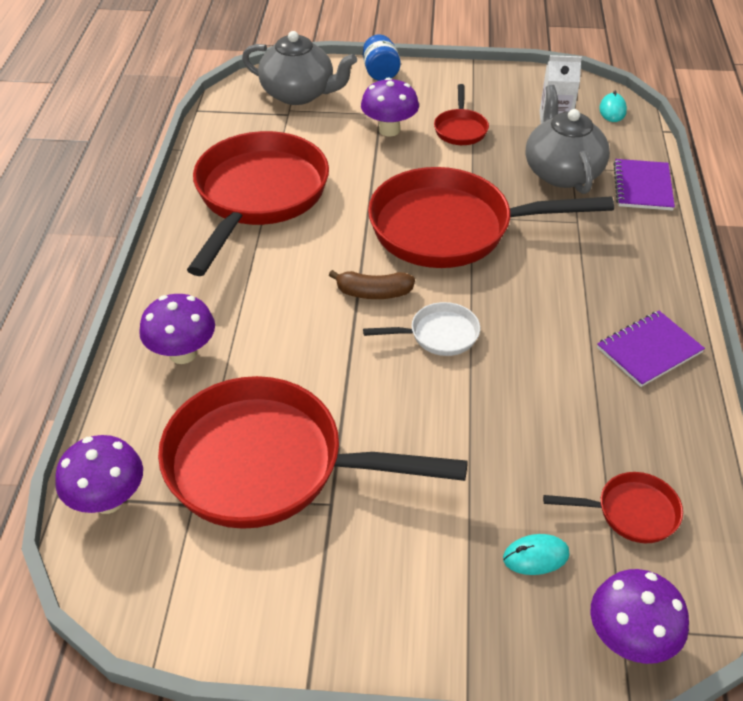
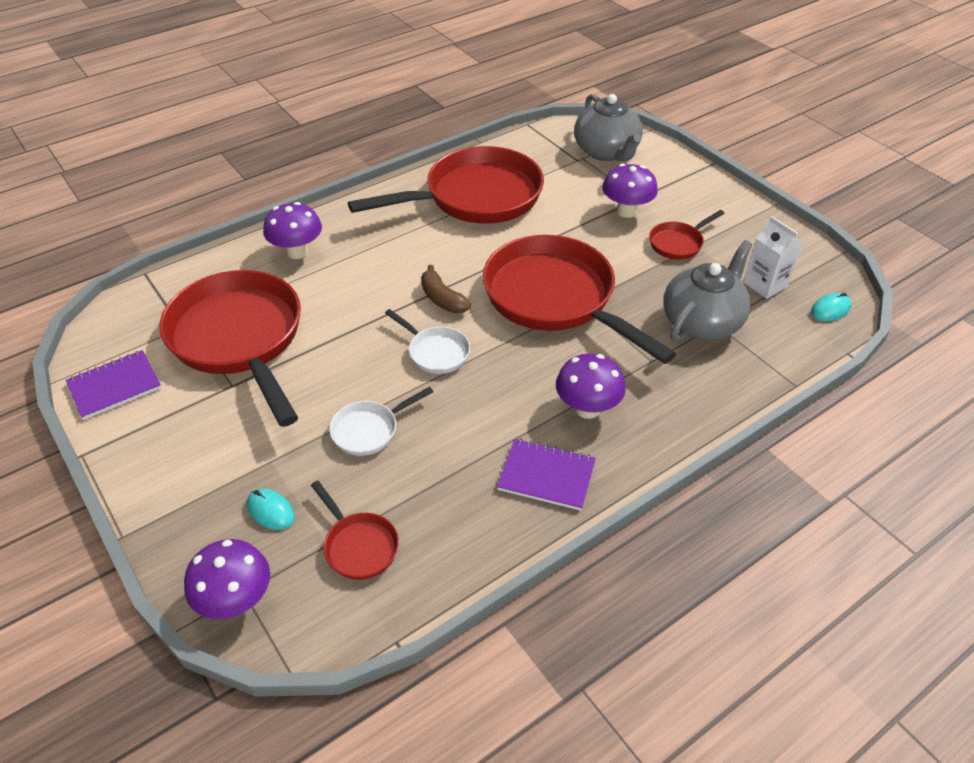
camera: 50 degrees right, 0 degrees up
(108, 500) = (157, 293): purple mushroom -> purple mushroom (587, 408)
(380, 73) = (687, 171): blue jar -> none
(495, 432) = (369, 430): none -> white pan
(642, 186) = (749, 377): purple notebook -> purple notebook (114, 386)

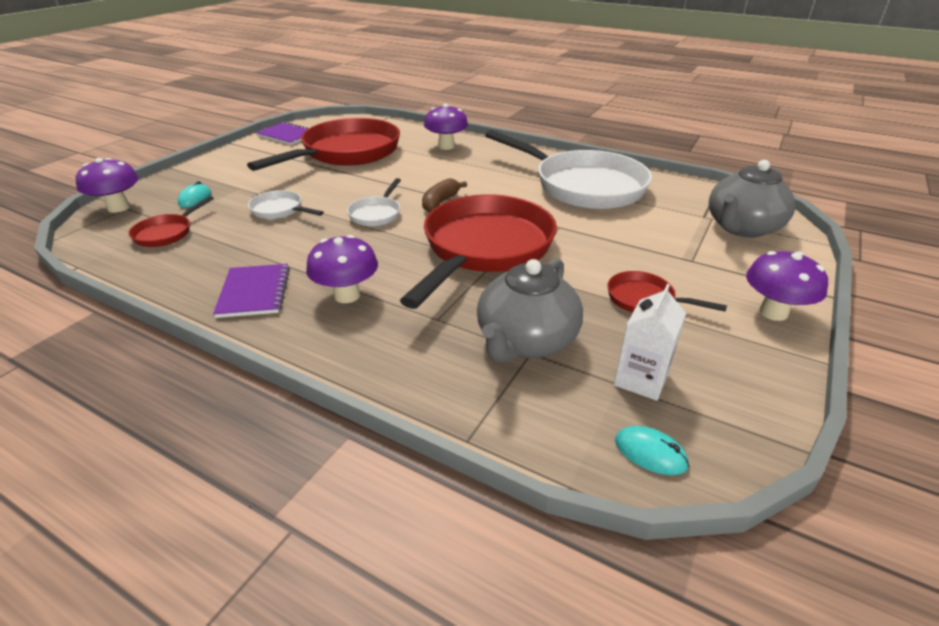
camera: 65 degrees right, 10 degrees down
(476, 197) = (583, 186): red pan -> white pan
(626, 211) = (658, 258): purple mushroom -> purple mushroom (773, 312)
(702, 321) = (526, 341): grey teapot -> grey teapot turned 105 degrees clockwise

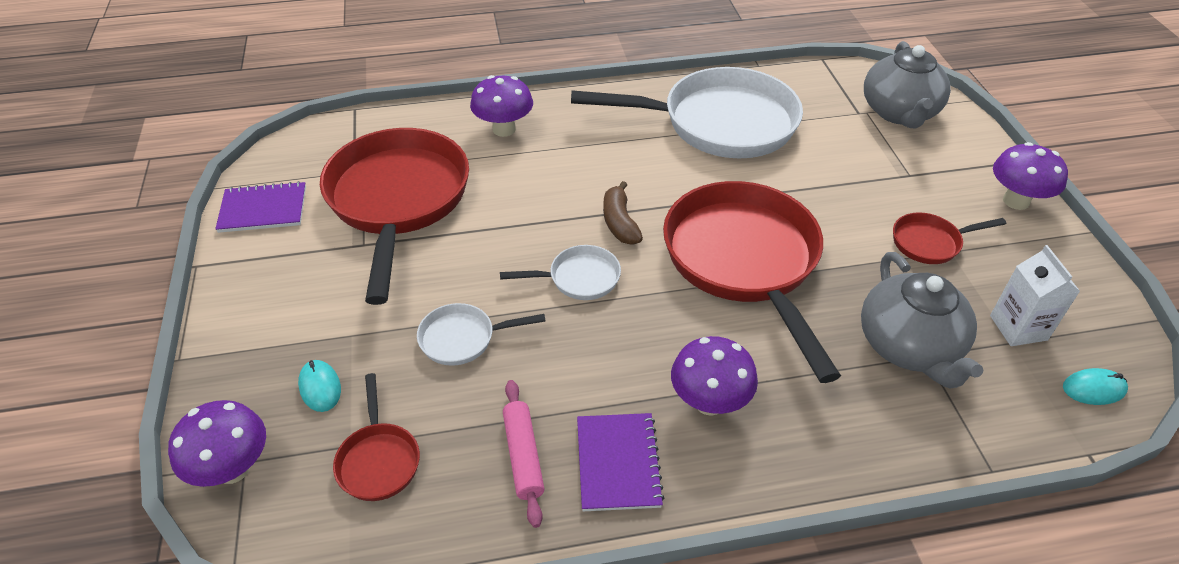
camera: 40 degrees left, 10 degrees up
(221, 264) = (523, 456): none -> pink rolling pin
(254, 292) = (618, 463): purple notebook -> purple notebook turned 45 degrees clockwise
(376, 214) = (579, 278): white pan -> white pan turned 75 degrees counterclockwise

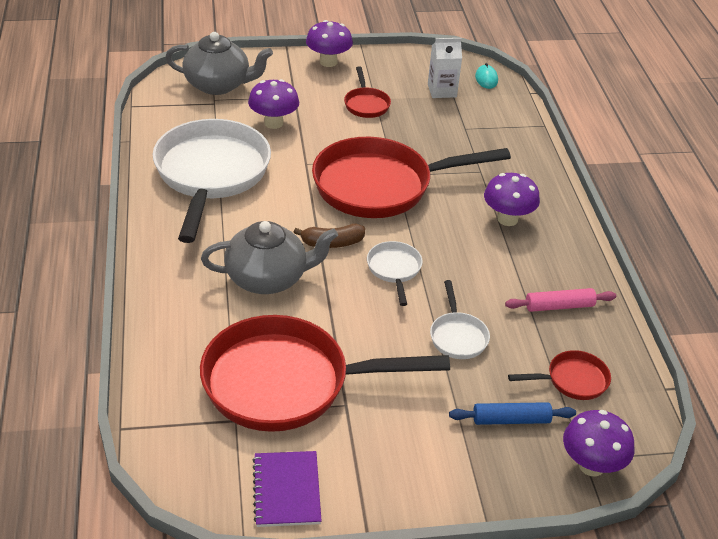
camera: 90 degrees left, 5 degrees down
(320, 387) = (511, 420): turquoise mouse -> blue rolling pin
(504, 129) = (188, 307): purple mushroom -> purple mushroom (273, 123)
(618, 463) = (558, 263): purple notebook -> none
(909, 347) = (458, 133): grey teapot -> grey teapot (268, 278)

